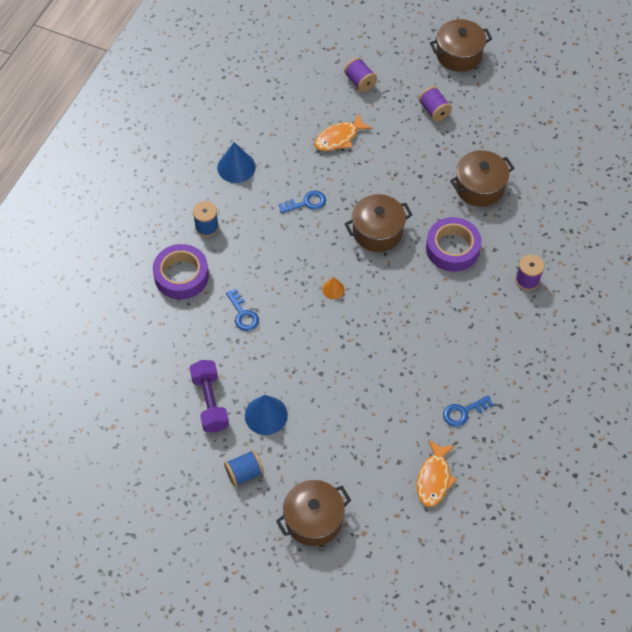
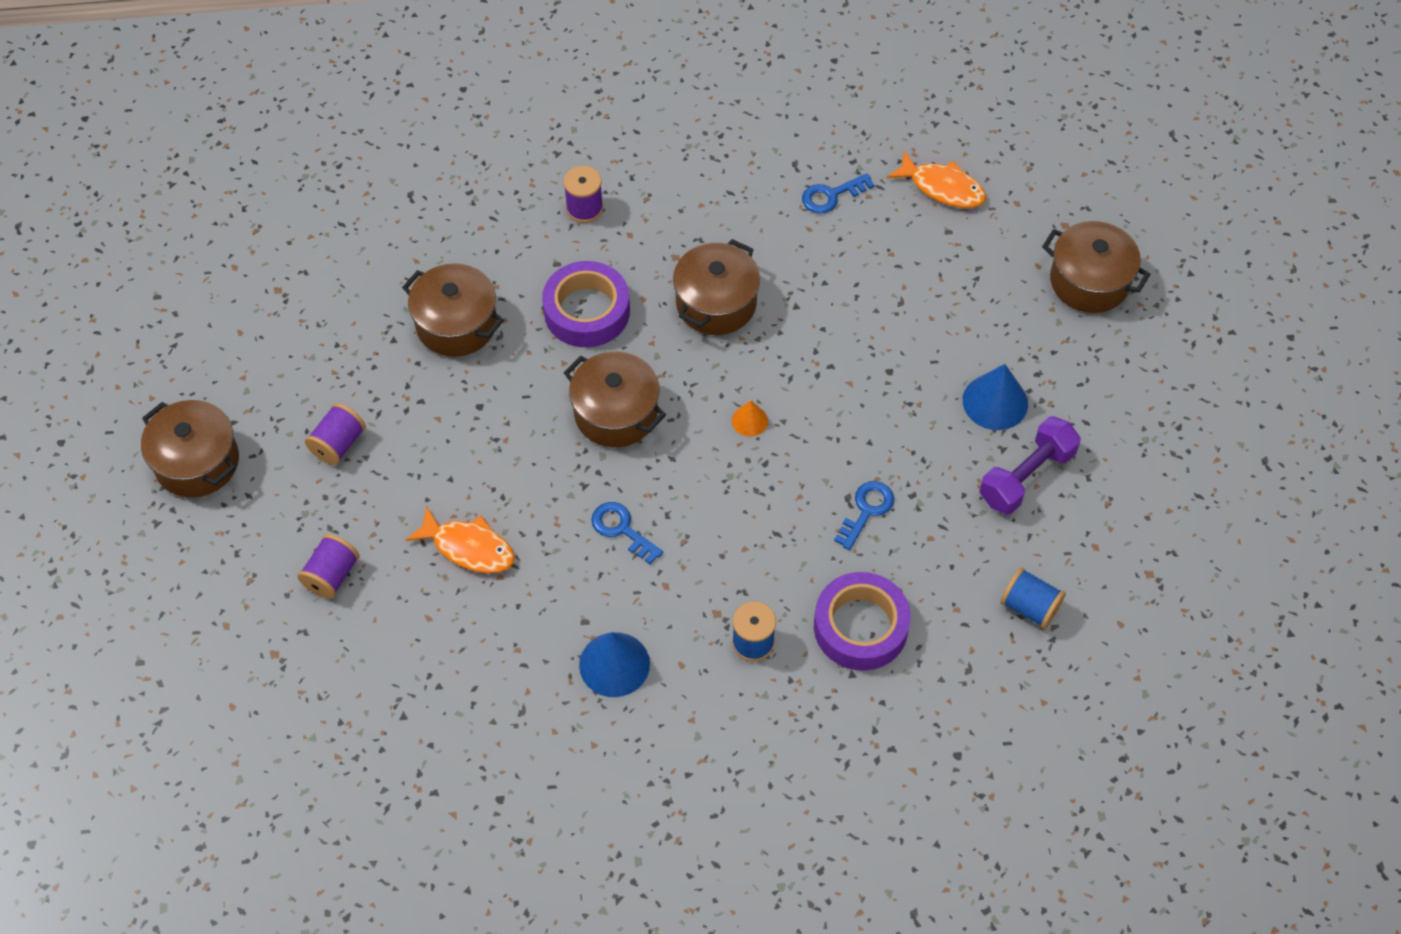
camera: 120 degrees left, 0 degrees up
(244, 473) = (1090, 384): blue spool -> blue spool (1029, 607)
(420, 312) = (716, 303): none -> brown pot
(434, 478) = (942, 187): orange fish -> orange fish turned 45 degrees clockwise
(463, 412) = (831, 195): blue key -> blue key turned 120 degrees clockwise

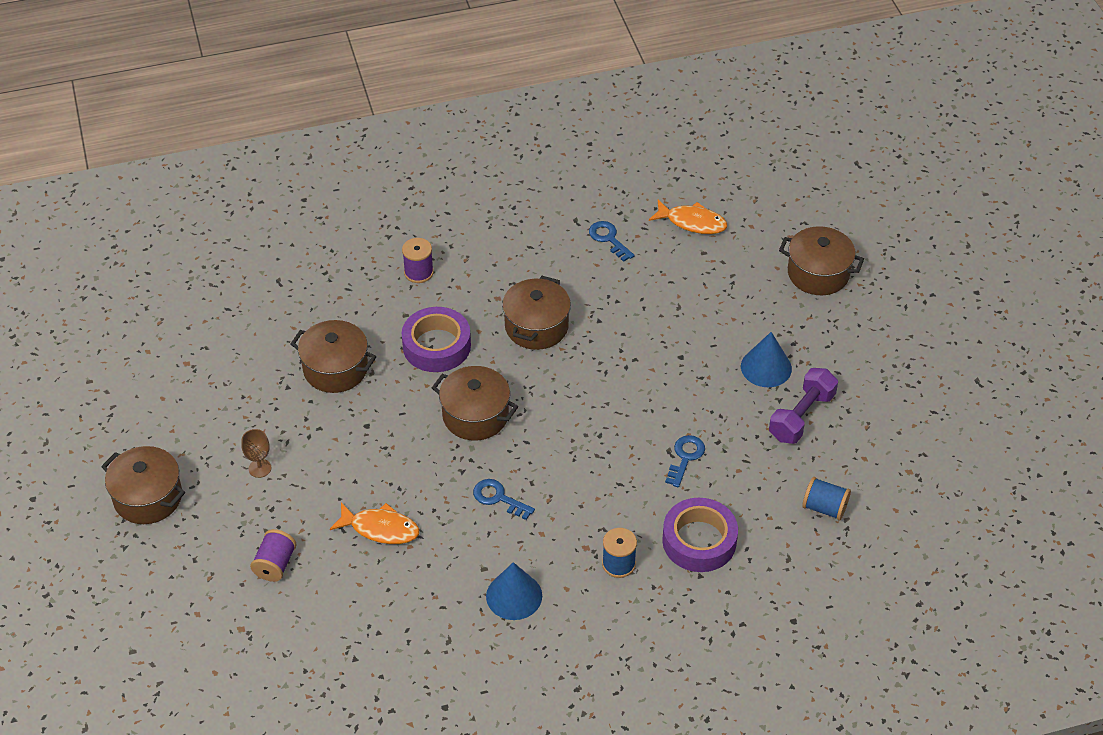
camera: 10 degrees left, 10 degrees down
(338, 444) = (260, 468): purple spool -> brown goblet
(749, 420) = (581, 406): orange cone -> none
(831, 195) = (608, 239): blue key -> blue key turned 90 degrees clockwise

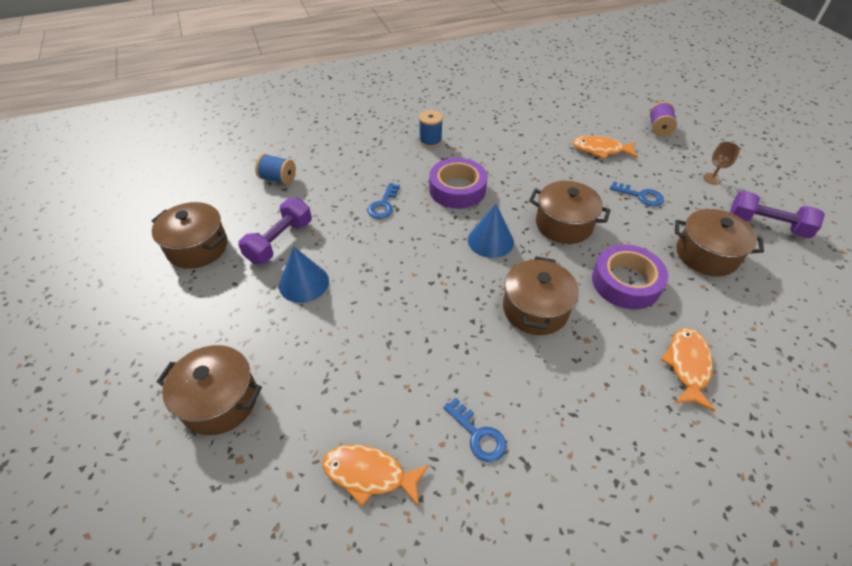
camera: 175 degrees right, 0 degrees up
(148, 497) = (776, 157): brown pot -> brown pot (197, 247)
(243, 399) = (766, 225): none -> purple dumbbell
(418, 272) = (687, 365): purple spool -> orange fish
(498, 498) = (524, 171): blue key -> blue key (640, 196)
(514, 596) = (496, 123): blue cone -> blue cone (490, 240)
(699, 541) = (374, 155): purple tape -> purple tape (457, 189)

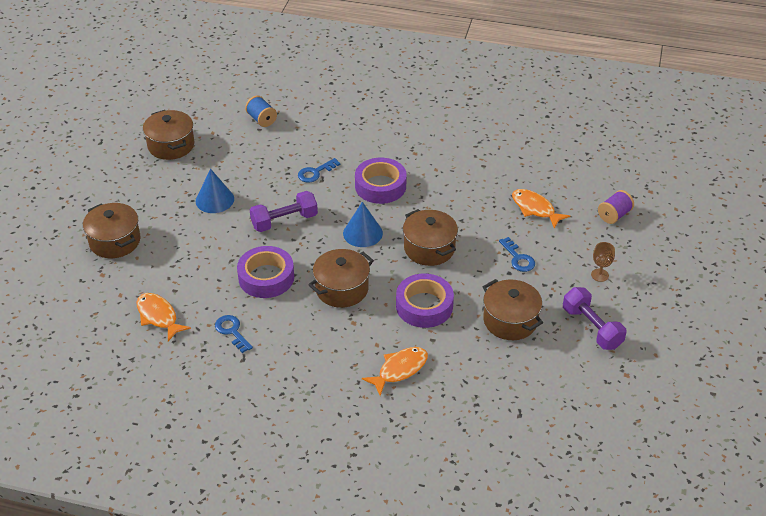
camera: 35 degrees right, 5 degrees down
(280, 241) = (223, 166): purple dumbbell -> purple dumbbell (284, 221)
(430, 141) = (402, 138): blue spool -> none
(447, 341) = (266, 277): none -> purple tape
(478, 435) = (232, 331): blue key -> blue key turned 150 degrees clockwise

